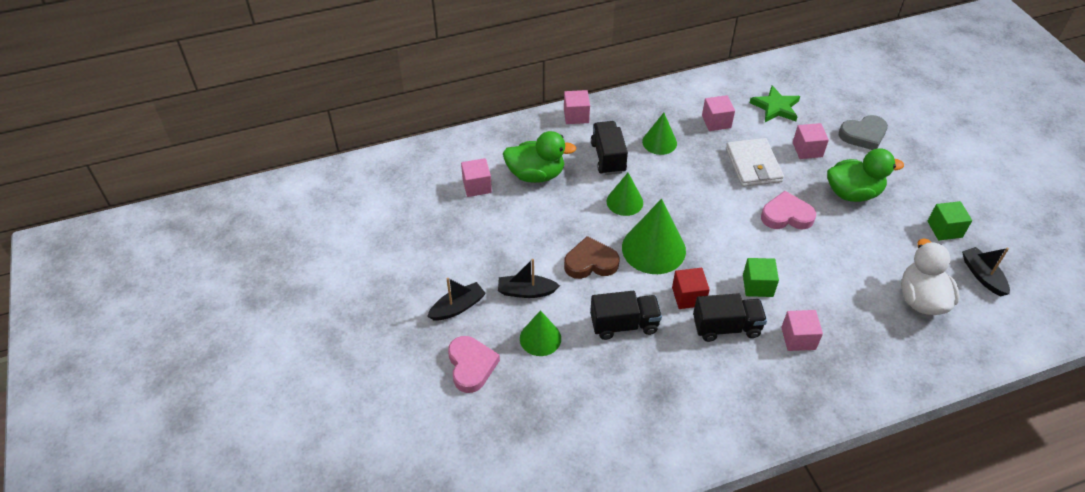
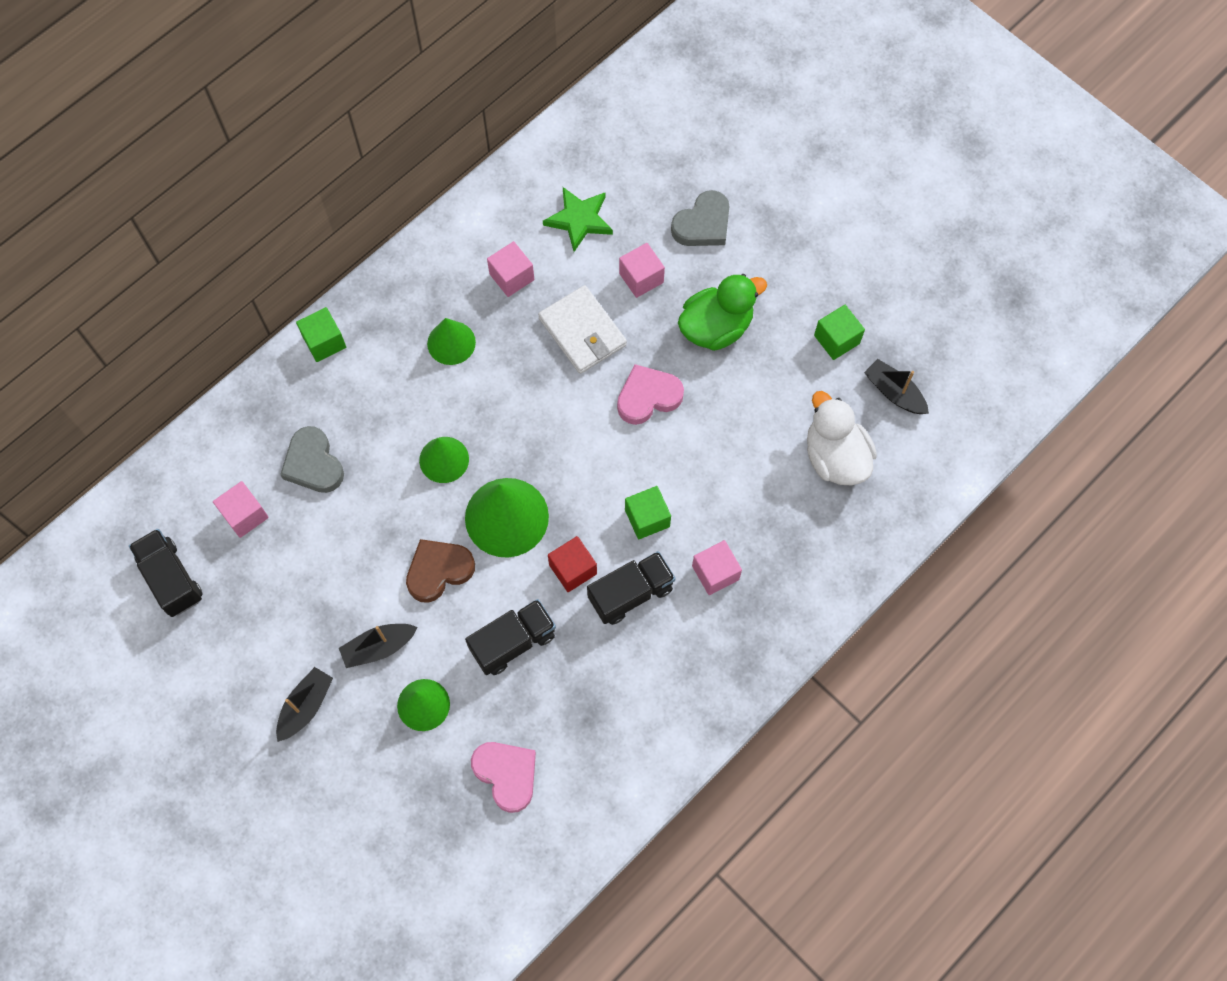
camera: 25 degrees left, 20 degrees up
(471, 366) = (359, 778): pink heart -> pink heart (506, 774)
(536, 174) = (313, 464): green duck -> grey heart
(576, 116) = (324, 342): pink cube -> green cube
(608, 157) = (395, 396): black truck -> black truck (171, 579)

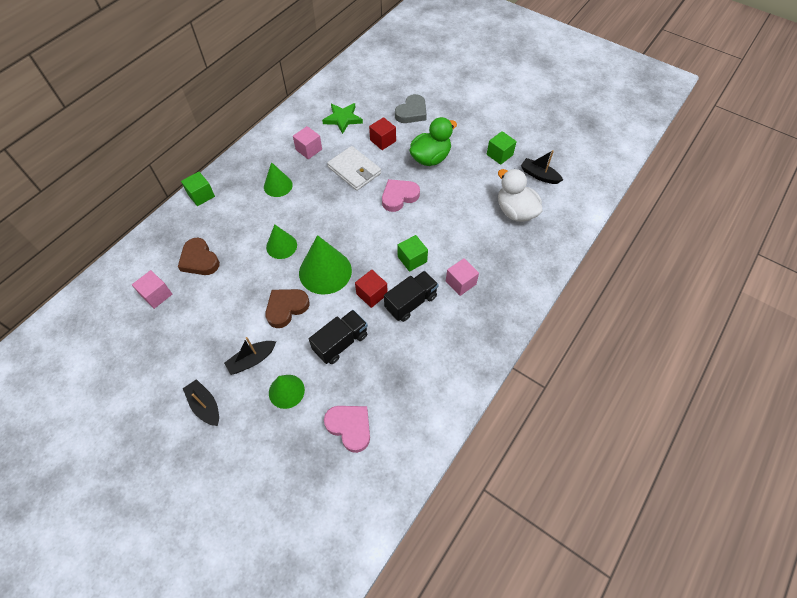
camera: 10 degrees left, 10 degrees down
(171, 579) = (108, 340): black truck -> none
(305, 706) = (205, 406): black boat -> black boat turned 60 degrees counterclockwise
(313, 464) = (199, 260): grey heart -> brown heart
(641, 278) = (383, 141): pink cube -> red cube

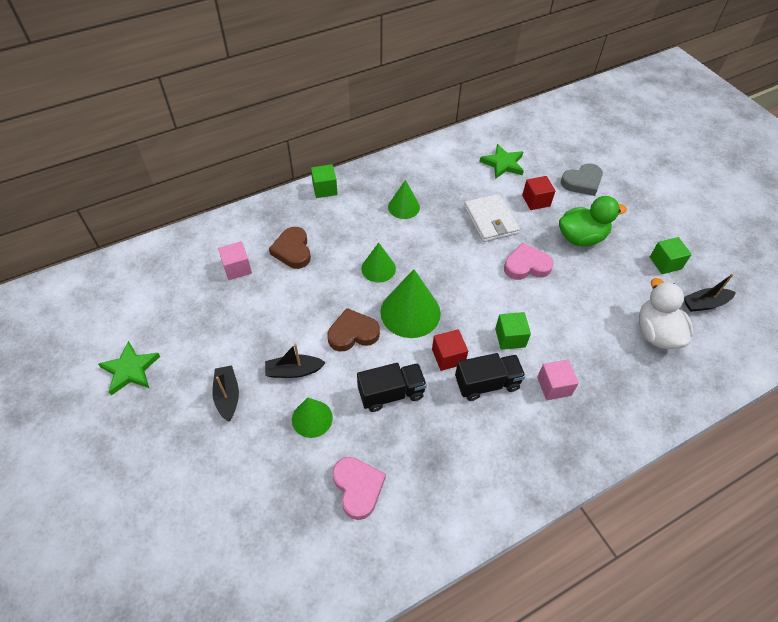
camera: 25 degrees right, 5 degrees down
(104, 423) = (130, 370): none -> green star
(309, 149) = (452, 182): pink cube -> none
(539, 175) = (705, 304): black boat -> black boat turned 75 degrees counterclockwise

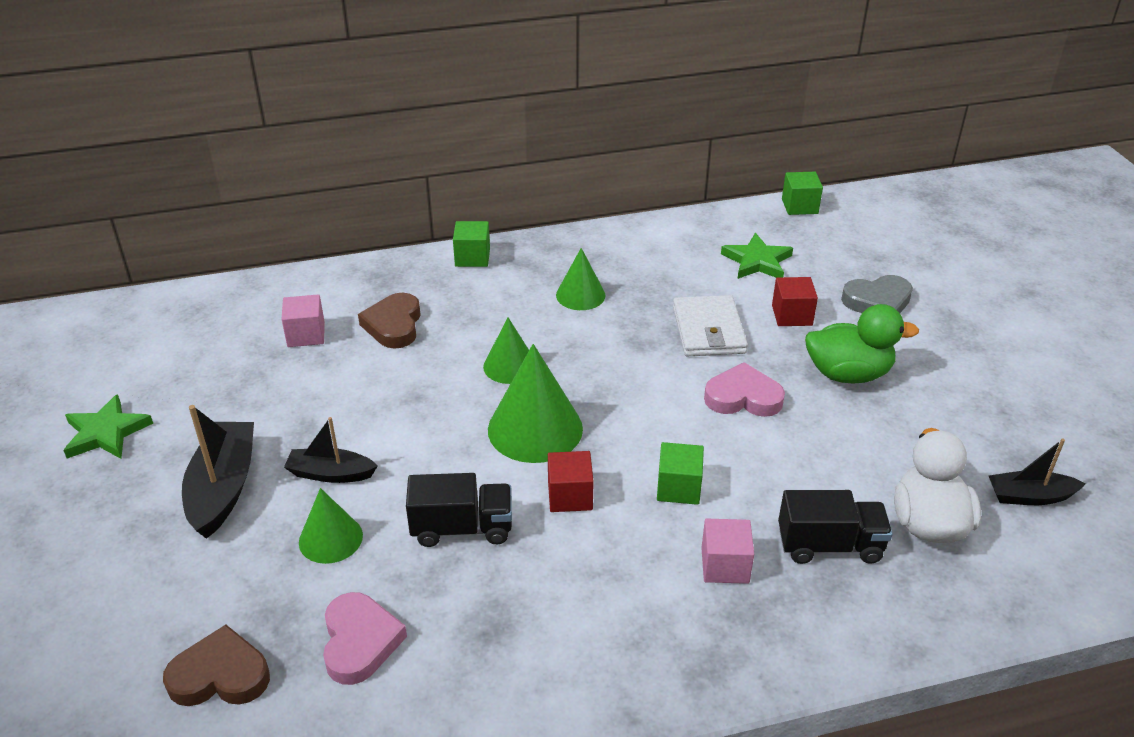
camera: 15 degrees right, 15 degrees down
(227, 396) = (223, 488): black boat -> black boat, size x1.60
(353, 333) = (437, 441): brown heart -> brown heart (220, 675)
(487, 383) = (617, 542): black truck -> black truck (829, 545)
(665, 263) = (980, 429): green cube -> green cube (799, 206)

